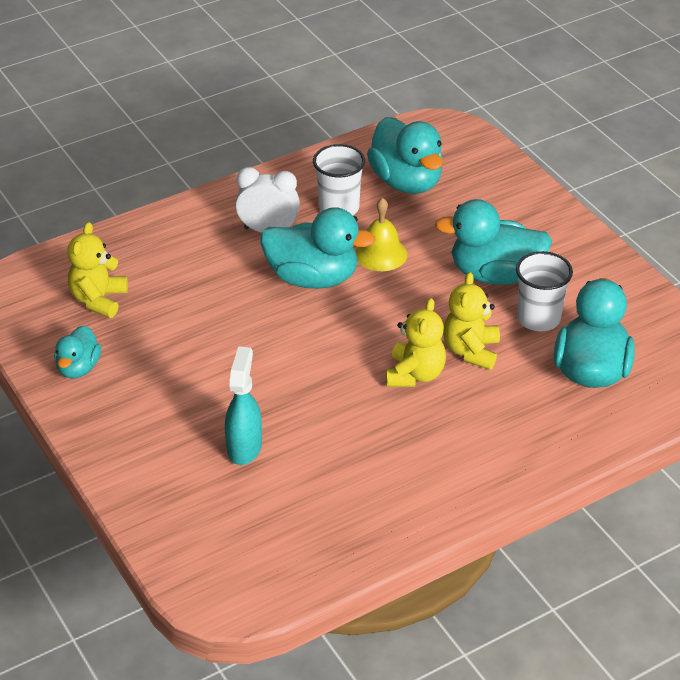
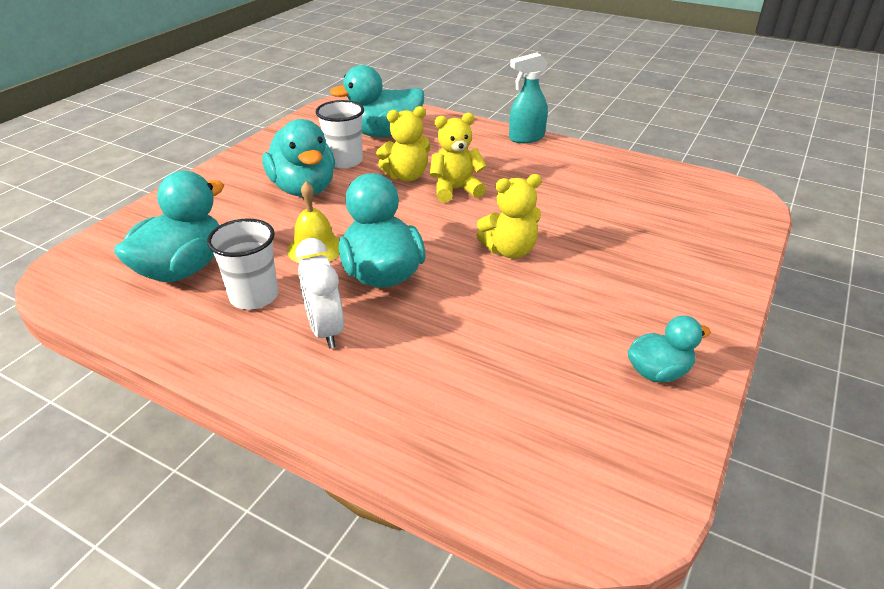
camera: 120 degrees left, 5 degrees down
(98, 300) = (551, 412): yellow teddy bear -> yellow teddy bear (510, 250)
(244, 447) = (617, 235): turquoise spray bottle -> turquoise spray bottle (526, 138)

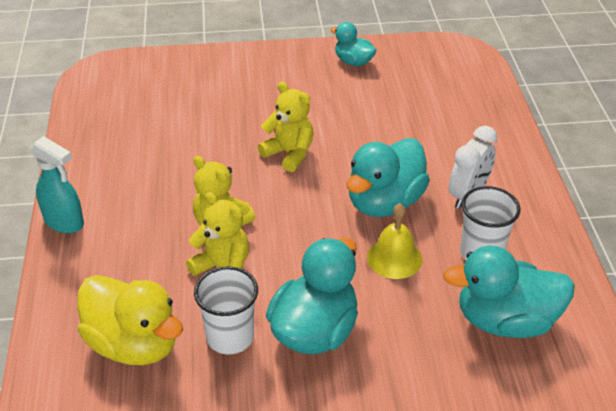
camera: 125 degrees left, 5 degrees up
(384, 134) = (134, 344): turquoise duck -> yellow duck

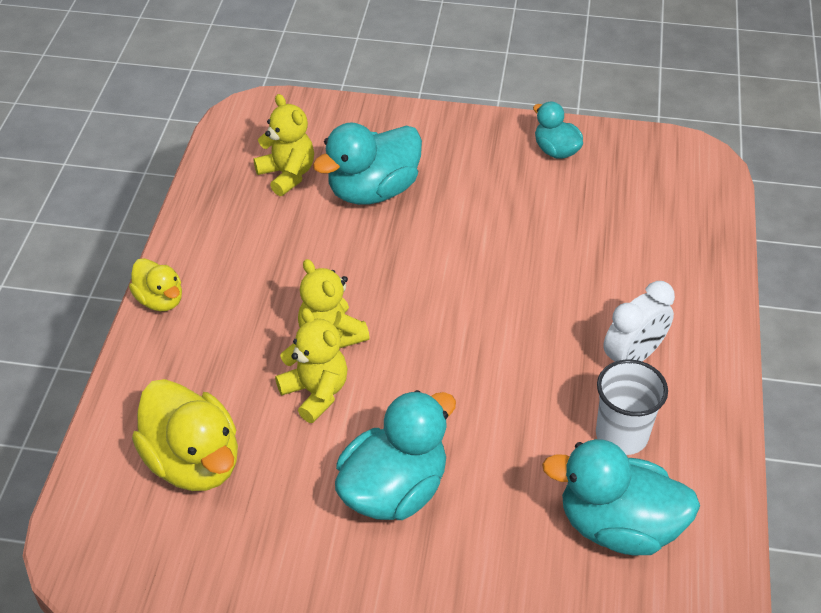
camera: 15 degrees right, 5 degrees up
(64, 222) = (160, 300): turquoise spray bottle -> yellow duck
(230, 337) = (298, 476): white cup -> none
(289, 154) = (437, 261): yellow teddy bear -> yellow teddy bear (287, 175)
(384, 202) = (528, 347): turquoise duck -> turquoise duck (373, 191)
(394, 258) = (515, 420): yellow bell -> none

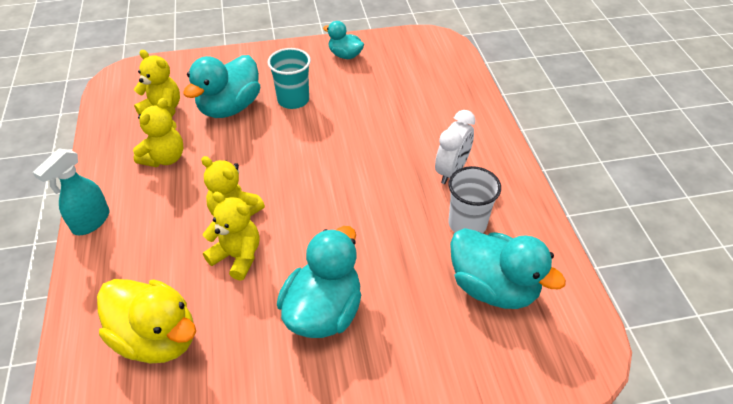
camera: 20 degrees left, 0 degrees up
(160, 300) = (91, 222): yellow duck -> turquoise spray bottle
(270, 240) = (165, 158): none -> yellow teddy bear
(460, 200) = (293, 100): none -> turquoise cup
(618, 526) = (493, 287): turquoise duck -> turquoise duck turned 135 degrees counterclockwise

